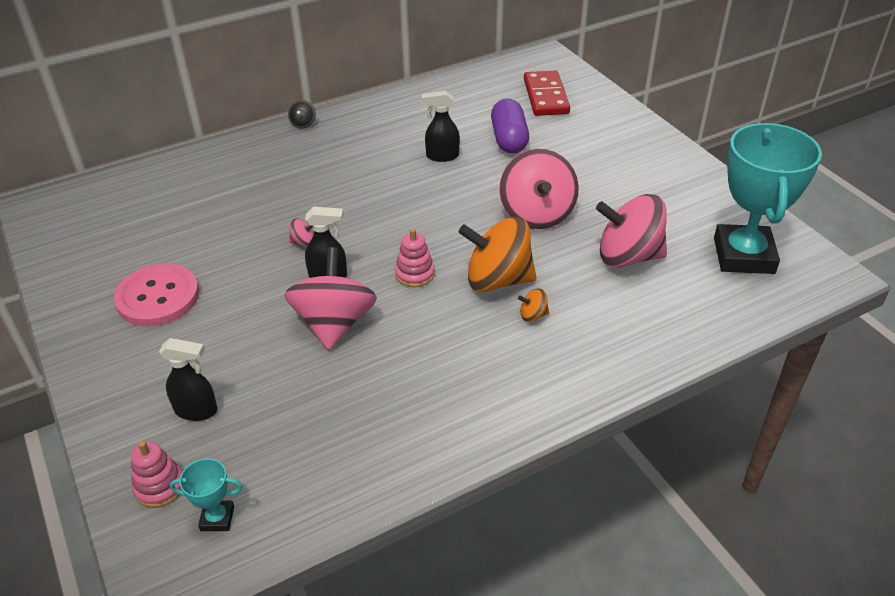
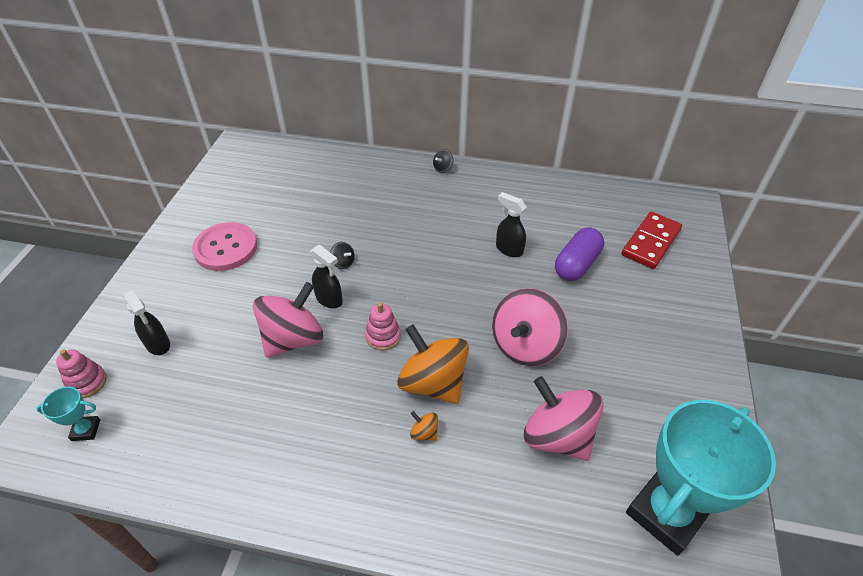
camera: 40 degrees right, 5 degrees up
(217, 518) = (86, 430): turquoise trophy -> turquoise trophy turned 45 degrees counterclockwise
(303, 243) = (343, 263): pink spinning top -> black spinning top

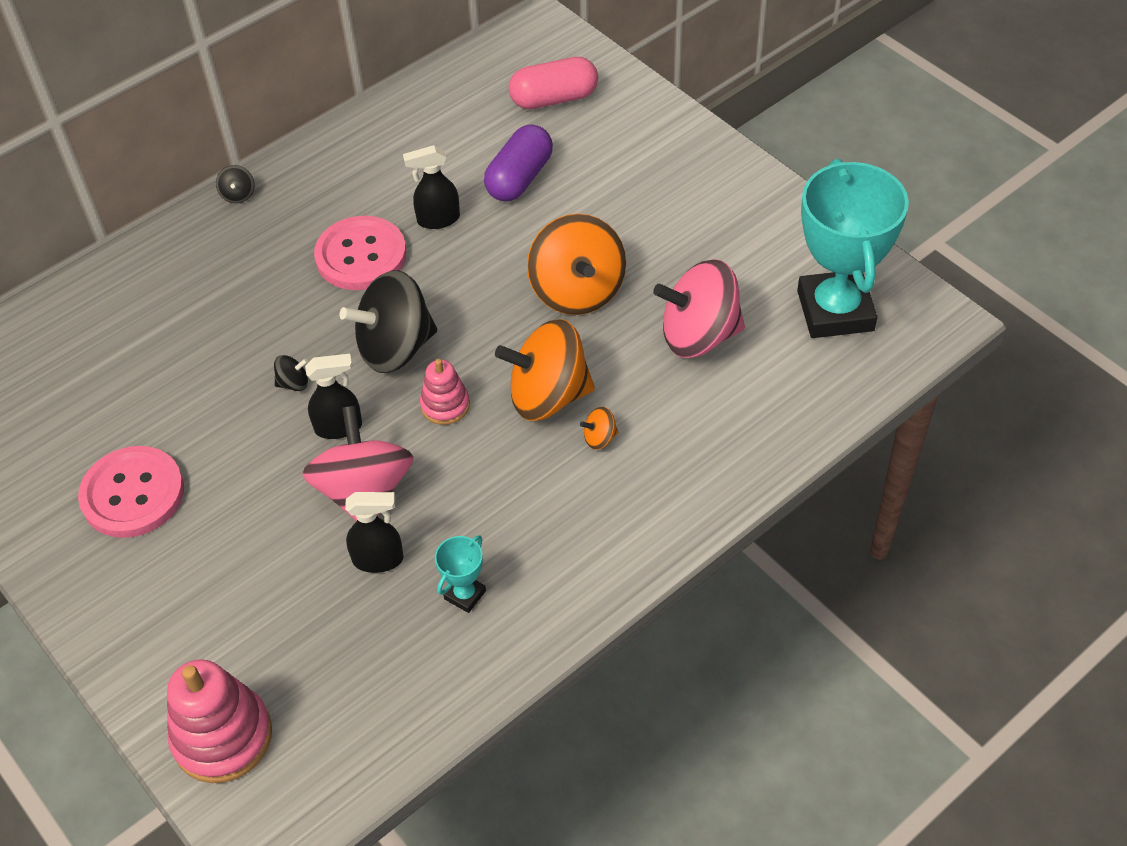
camera: 50 degrees left, 5 degrees up
(86, 430) = (300, 760): turquoise trophy -> turquoise trophy (465, 595)
(87, 382) = (222, 737): pink stacking toy -> pink stacking toy, size x1.75
(158, 344) = (233, 636): black spray bottle -> black spray bottle (379, 559)
(404, 288) = (395, 348): none -> black spinning top
(452, 235) = (361, 256): none -> pink button
(525, 345) = (577, 291): pink spinning top -> orange spinning top
(576, 264) = (519, 178): purple capsule -> purple capsule turned 45 degrees clockwise
(650, 242) = (554, 98): red domino -> pink capsule

